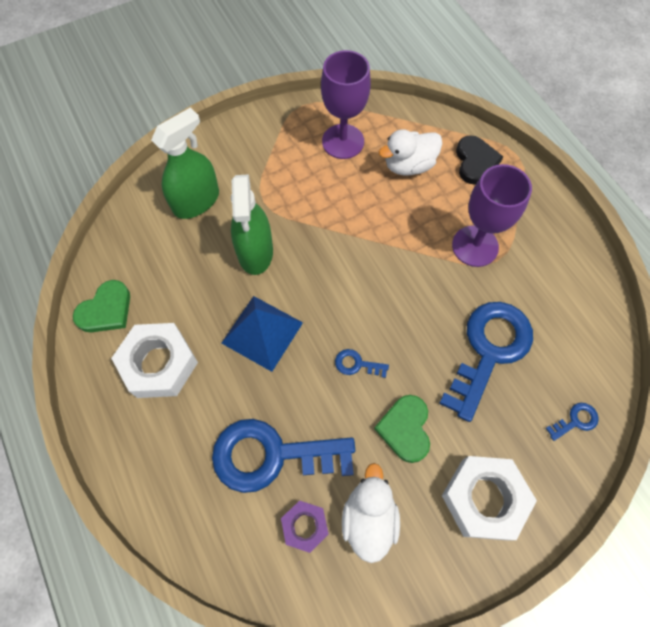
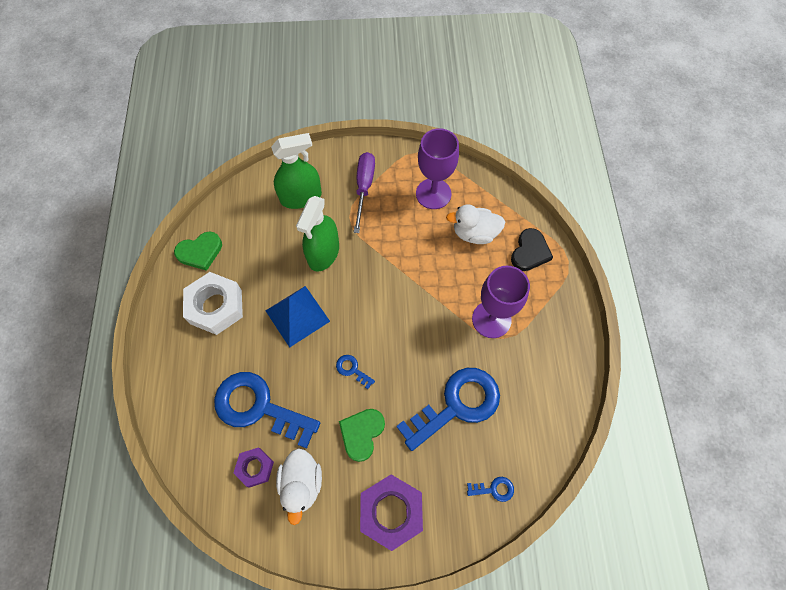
camera: 25 degrees right, 0 degrees up
(263, 164) = (364, 188): none -> purple screwdriver
(369, 518) = (302, 484): white duck -> white duck turned 150 degrees clockwise
(484, 499) = (391, 512): white nut -> purple nut

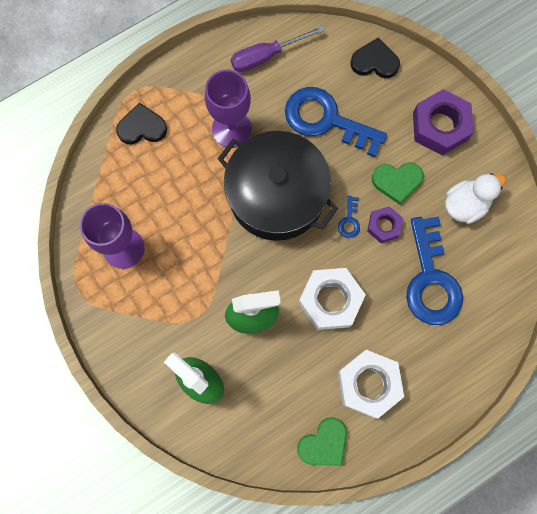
camera: 120 degrees left, 10 degrees up
(200, 252) = (324, 443): green heart -> green heart turned 105 degrees clockwise
(255, 467) = (478, 249): purple nut -> purple nut (384, 226)
(297, 316) = (330, 300): blue pyramid -> white nut
(364, 188) = (154, 322): purple screwdriver -> purple screwdriver (266, 56)
(411, 323) = (276, 195): none -> black pot
(474, 233) = (149, 186): white duck -> none
(494, 489) = (374, 62): blue key -> black heart

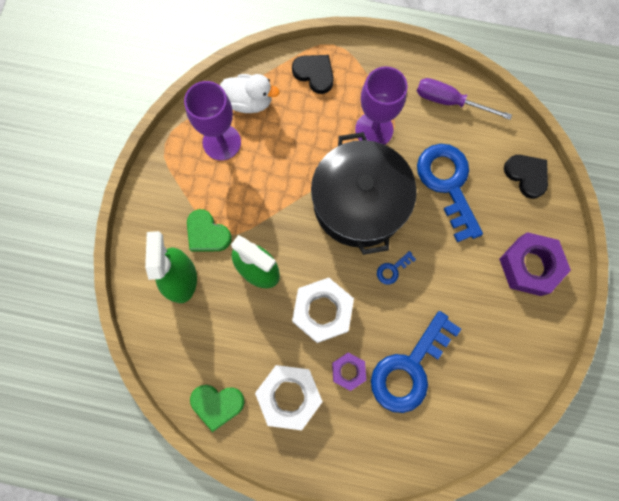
camera: 45 degrees right, 0 degrees up
(384, 226) = (414, 297): purple nut -> purple nut (348, 371)
(397, 181) = (456, 275): green heart -> green heart (207, 233)
(465, 205) = (491, 340): white duck -> white duck (250, 102)

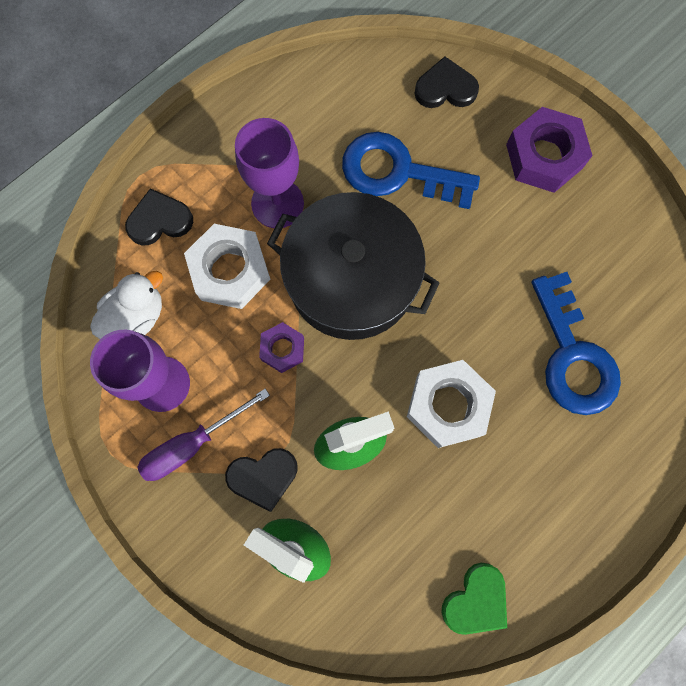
camera: 55 degrees left, 0 degrees up
(207, 233) = (263, 477): green heart -> black heart
(289, 396) = (519, 509): white nut -> white nut (230, 271)
(348, 371) = (533, 424): purple nut -> purple nut (282, 349)
(392, 269) = (452, 296): blue key -> none
(449, 101) = (305, 103): purple screwdriver -> purple screwdriver (192, 444)

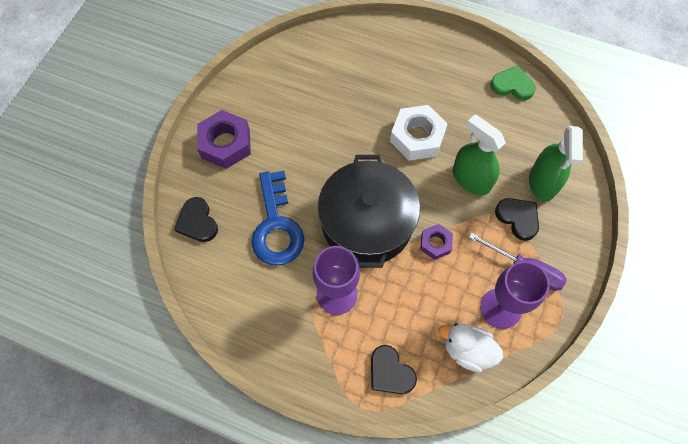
camera: 115 degrees left, 10 degrees down
(230, 271) = (401, 302): white nut -> none
(572, 355) = (351, 86): blue key -> none

